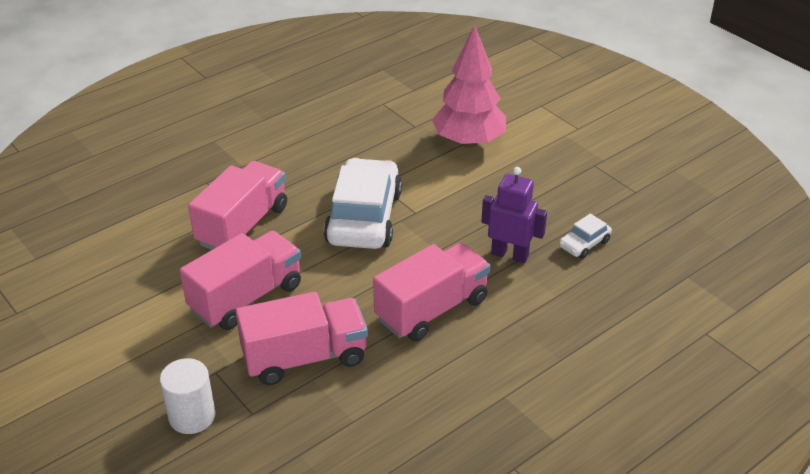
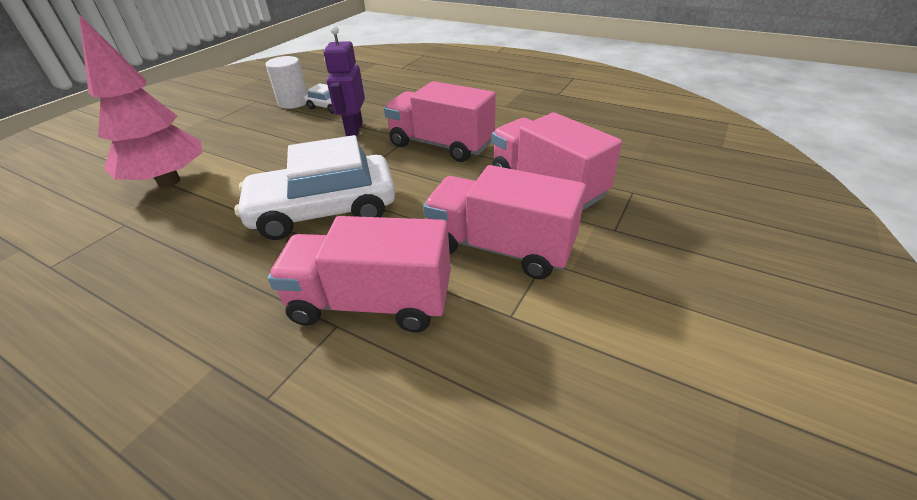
camera: 110 degrees left, 0 degrees up
(192, 416) = (677, 222): white cylinder -> white cylinder (293, 102)

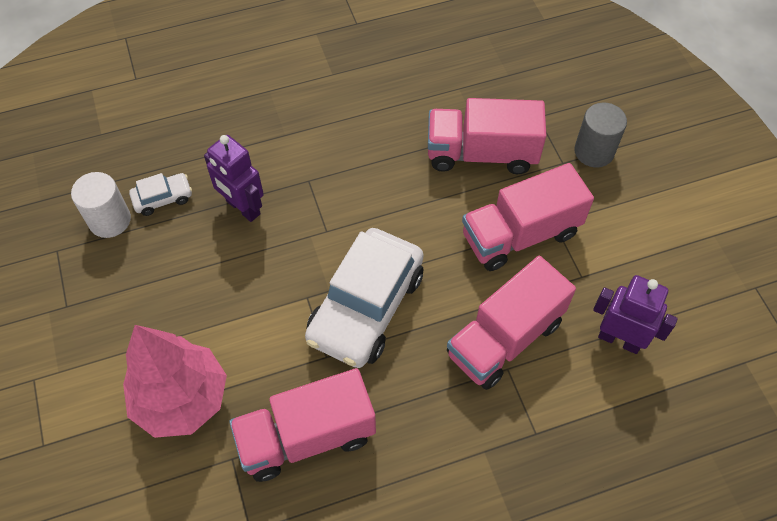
camera: 50 degrees left, 20 degrees up
(441, 145) = (350, 168): pink truck -> pink truck (307, 436)
(468, 399) = (619, 339): none -> purple robot
(660, 240) = (594, 151): none -> grey cylinder

